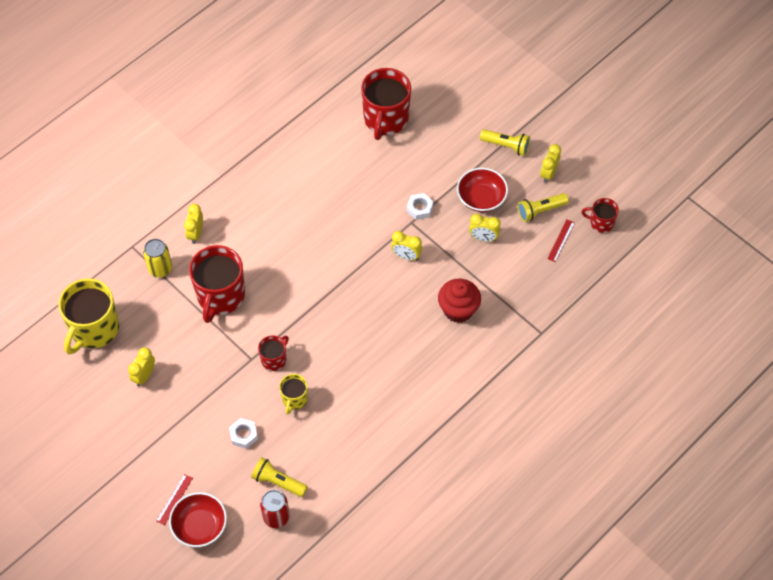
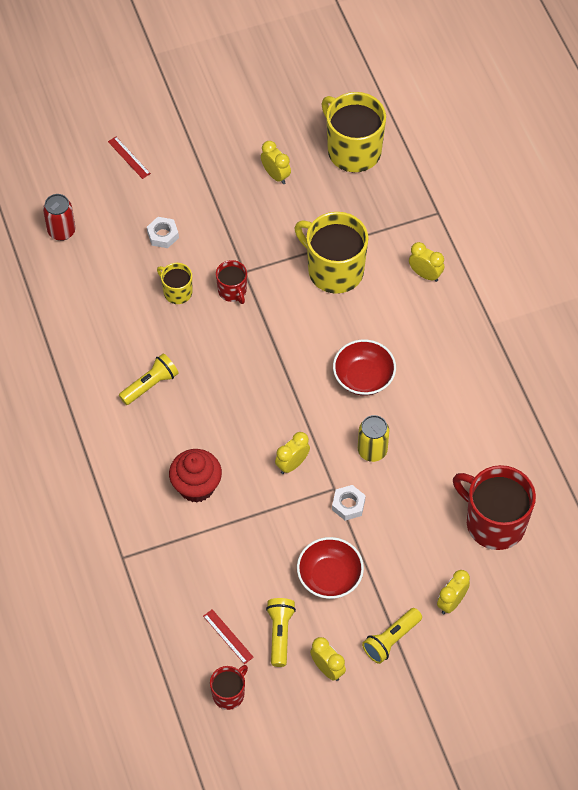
camera: 115 degrees right, 0 degrees up
(160, 269) = (396, 228): yellow can -> yellow can (372, 450)
(200, 526) = (90, 168): red bowl -> red bowl (363, 377)
(220, 296) = (334, 270): red mug -> yellow mug
(278, 482) = (96, 246): yellow flashlight -> yellow flashlight (150, 385)
(483, 238) = (275, 554): yellow clock -> yellow clock (451, 602)

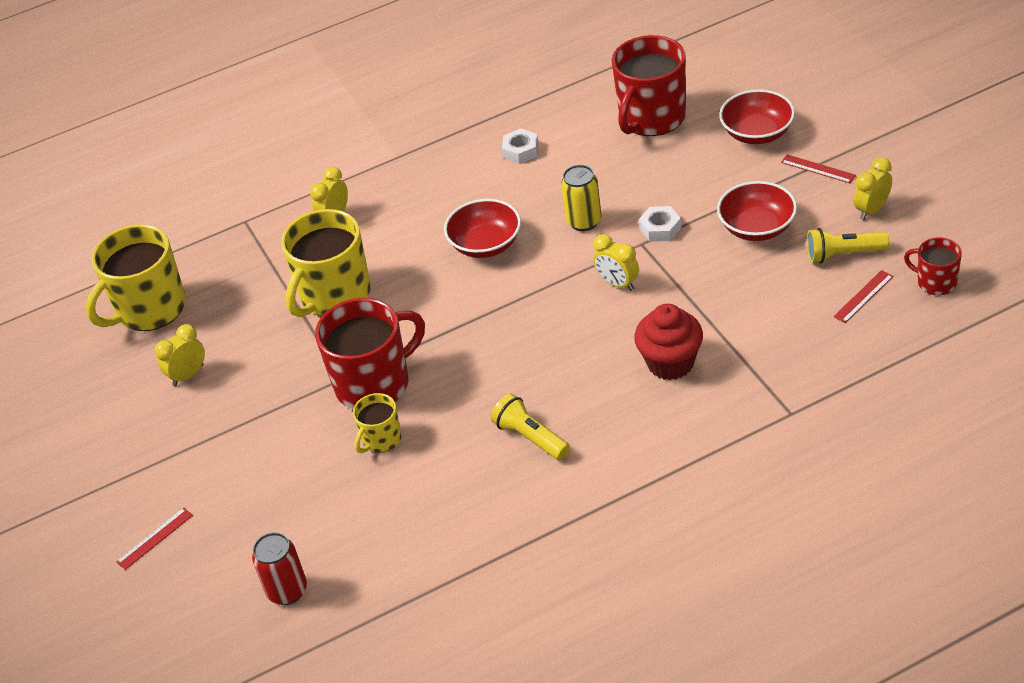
camera: 90 degrees left, 15 degrees down
(163, 235) = (289, 472): white nut -> white nut (521, 150)
(232, 291) = (374, 384): red mug -> red mug, size x1.95
(391, 640) = (818, 169): yellow flashlight -> red ruler
(451, 602) = (757, 133): yellow clock -> red bowl

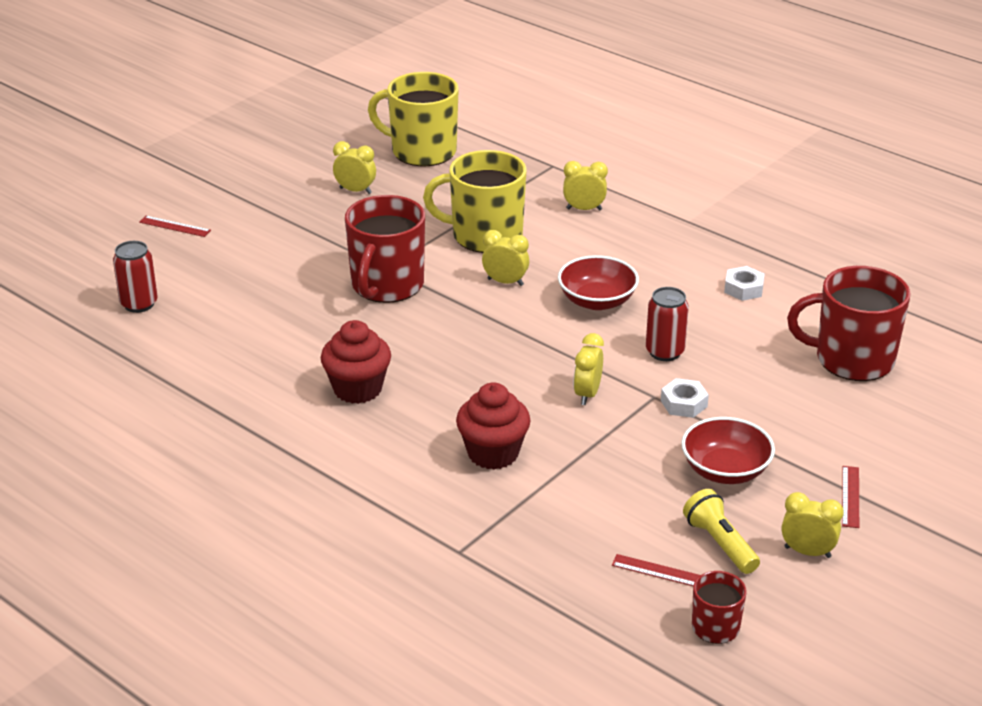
camera: 60 degrees right, 10 degrees down
(374, 384) = (387, 285): red mug -> red mug turned 75 degrees clockwise
(381, 439) = (322, 306): yellow mug -> none
(420, 298) = (505, 282): none -> yellow clock
(530, 437) = (357, 389): yellow flashlight -> red cupcake
(584, 221) = (664, 352): yellow can -> red can
(757, 133) = (880, 439): red bowl -> none

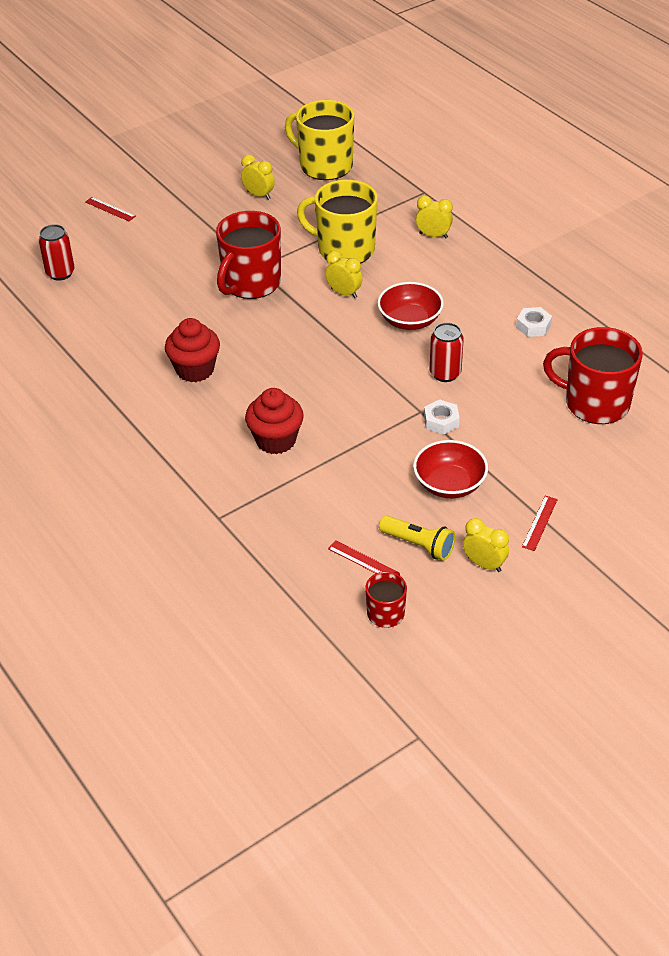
camera: 15 degrees right, 10 degrees up
(587, 394) = (368, 401): yellow clock -> none
(720, 543) = (419, 545): yellow flashlight -> yellow flashlight turned 135 degrees clockwise

